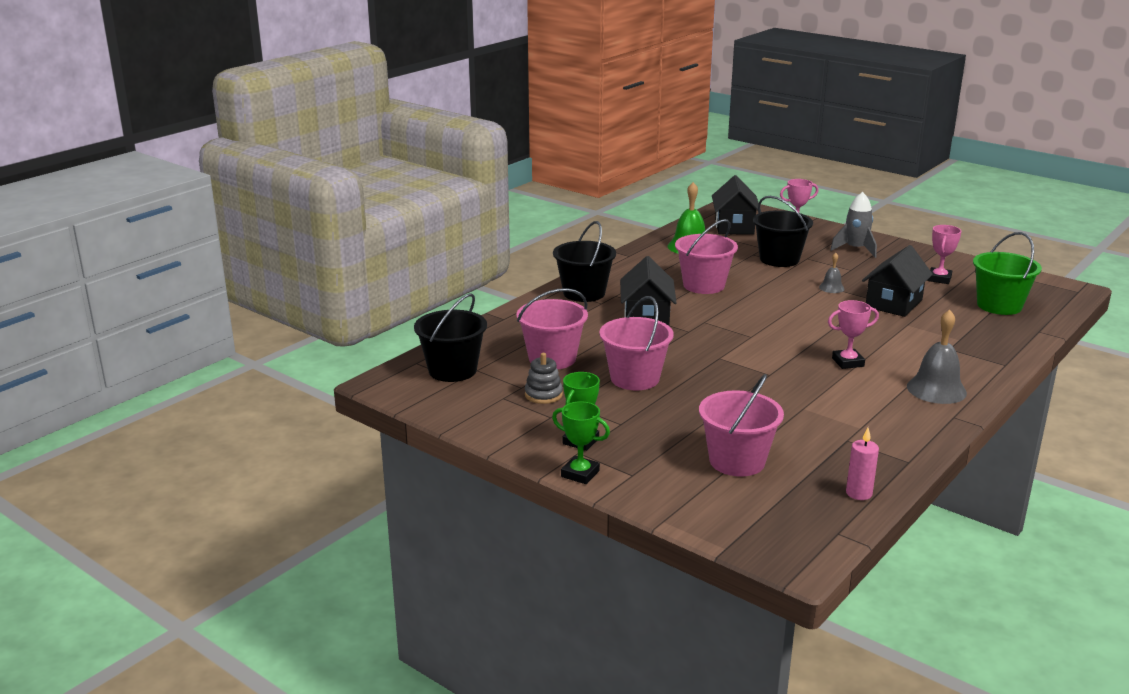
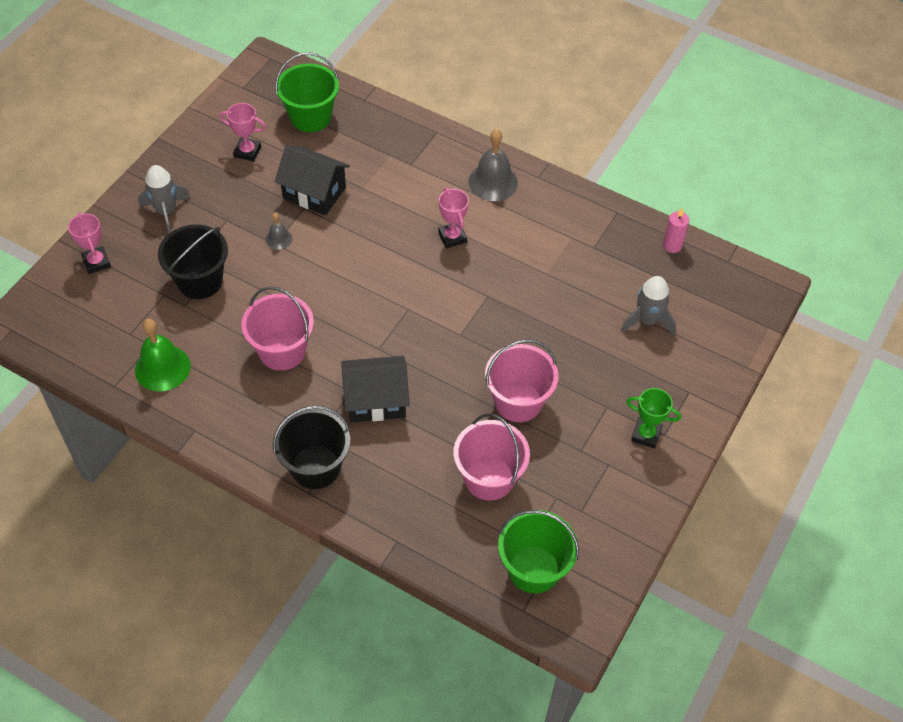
camera: 100 degrees left, 30 degrees up
(452, 370) = (534, 569): black bucket -> green bucket
(543, 394) = (567, 476): grey stacking toy -> none
(580, 474) = (699, 429): green trophy -> none
(734, 227) = (92, 323): black house -> none
(737, 461) = (647, 320): pink bucket -> grey rocket

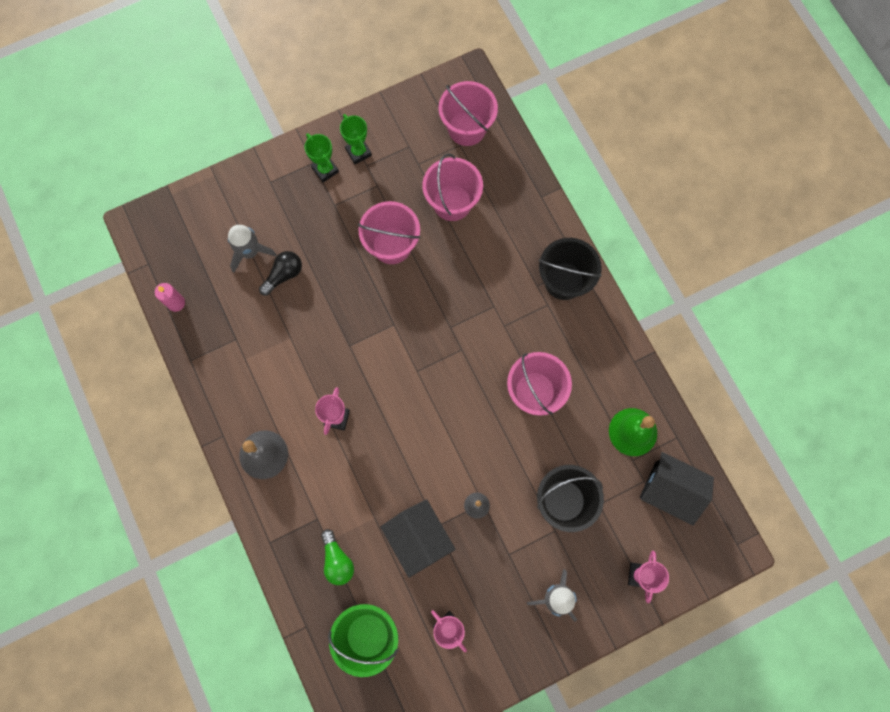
camera: 145 degrees left, 20 degrees up
(372, 147) = (337, 560): none -> green light bulb
(376, 400) = (490, 307): black house -> black house (669, 490)
(534, 569) = (467, 128): green bucket -> pink bucket
(598, 319) = (284, 275): none -> black light bulb
(628, 472) = (358, 152): none -> green trophy

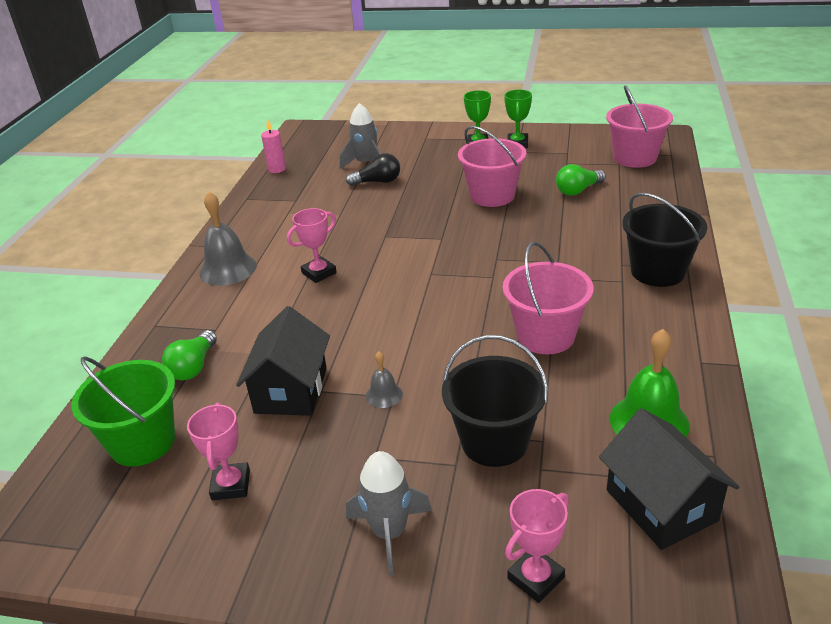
camera: 40 degrees right, 40 degrees down
(452, 203) = (578, 190): pink bucket -> green light bulb

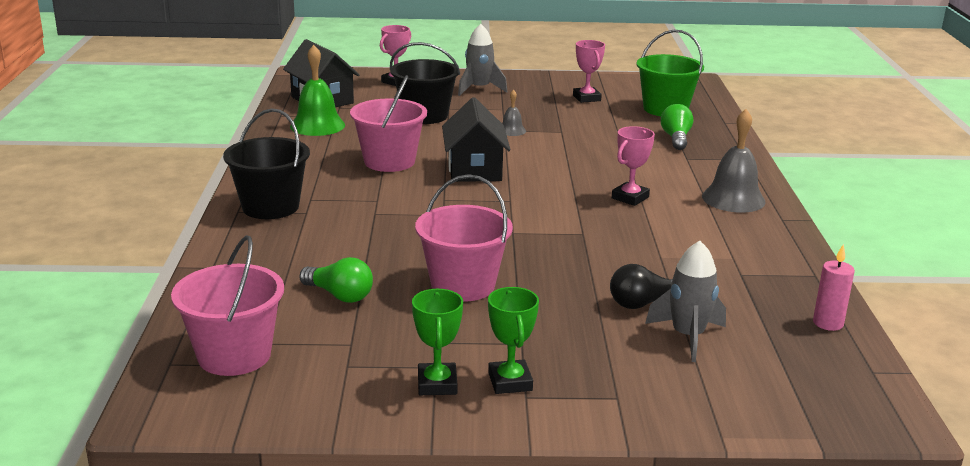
camera: 165 degrees right, 10 degrees down
(291, 390) = (584, 130): black house -> black house (474, 169)
(578, 190) = (339, 295): green light bulb -> green light bulb turned 75 degrees clockwise

